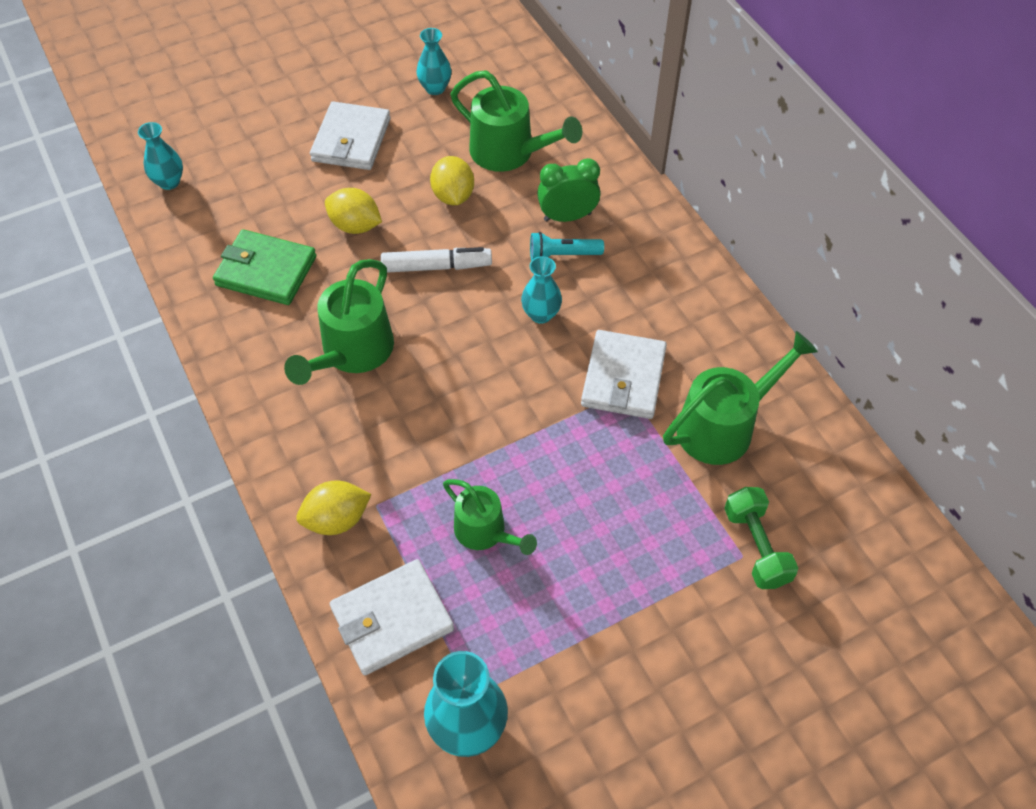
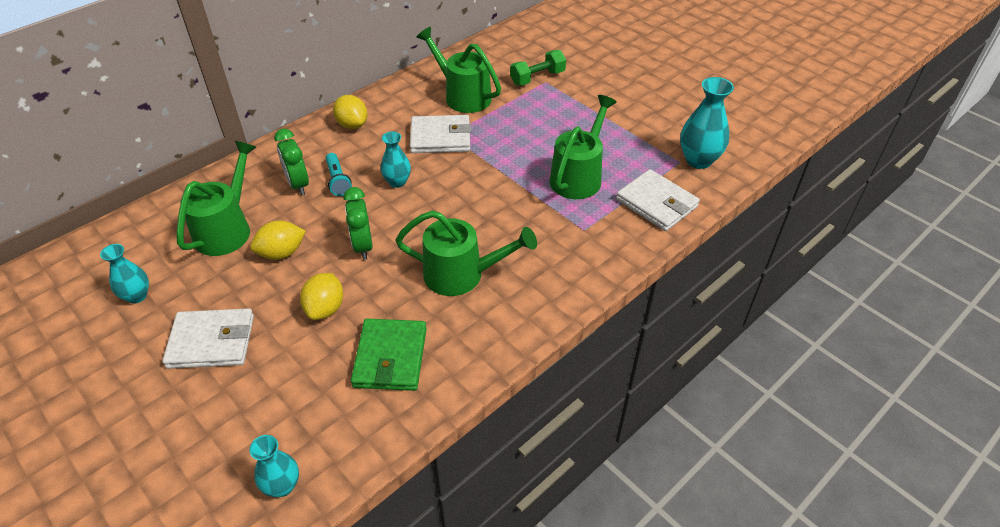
camera: 105 degrees left, 10 degrees down
(337, 519) = (604, 246): yellow lemon -> yellow lemon (352, 125)
(436, 267) = (363, 246): white marker -> green clock
(485, 532) = (578, 176): green watering can -> green watering can, size x1.55

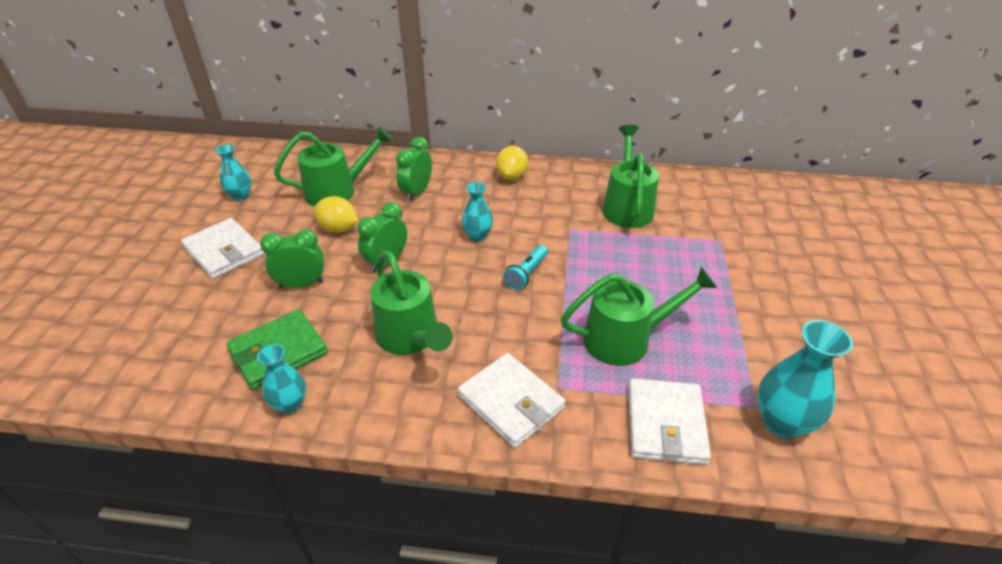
camera: 50 degrees right, 5 degrees down
(282, 486) = (106, 372): turquoise vase -> turquoise vase (290, 404)
(325, 308) = (301, 284): yellow lemon -> green clock
(338, 180) = (443, 207): turquoise flashlight -> turquoise flashlight (527, 274)
(440, 137) = (559, 226): white wallet -> white wallet (510, 402)
(537, 78) = (718, 233): green dumbbell -> none

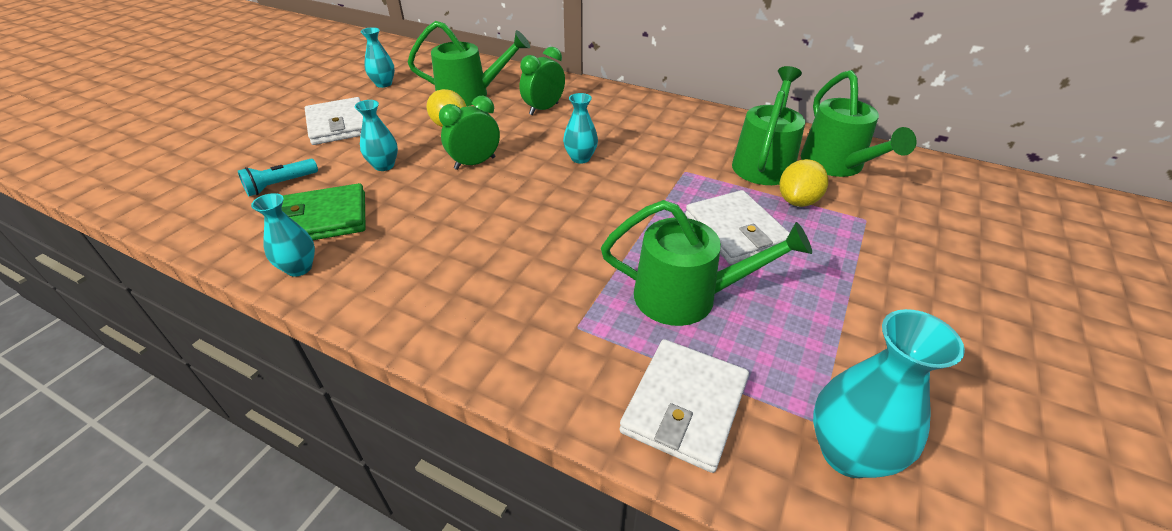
camera: 20 degrees right, 0 degrees up
(301, 284) = (384, 165): green clock -> turquoise vase
(411, 338) = (453, 237): green watering can -> green watering can (837, 165)
(510, 402) = (514, 328): white wallet -> white wallet (735, 231)
(512, 176) = (650, 111): yellow lemon -> yellow lemon (797, 201)
(527, 274) = (611, 204): turquoise flashlight -> turquoise flashlight (280, 185)

